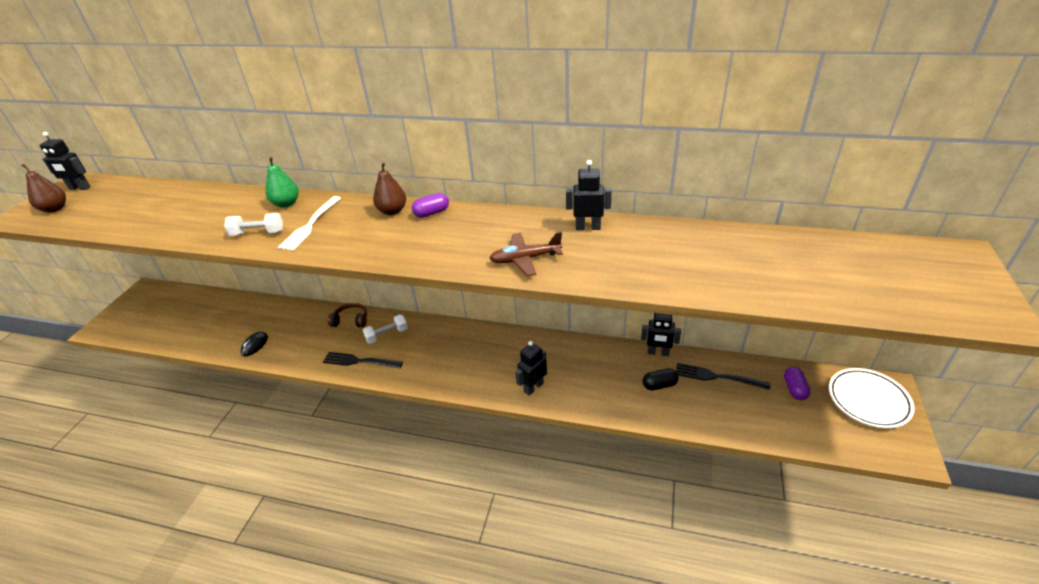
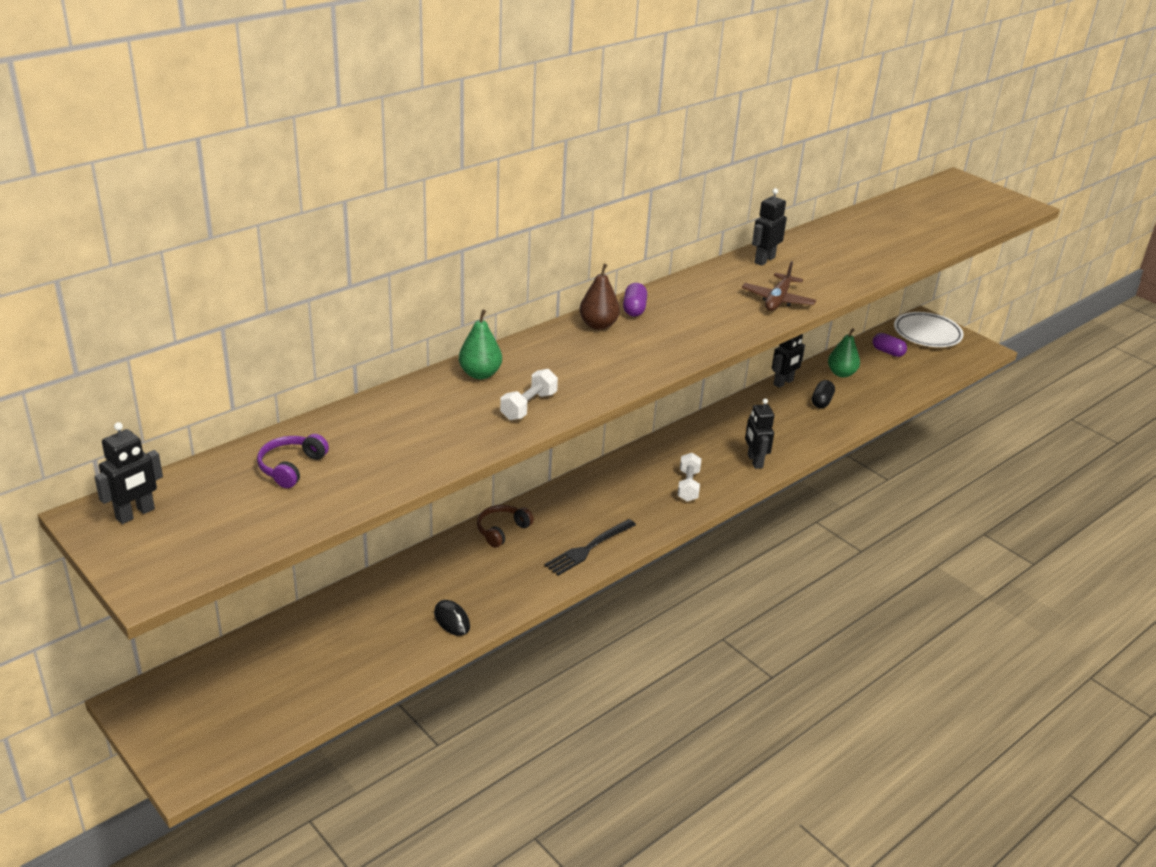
camera: 60 degrees left, 5 degrees down
(55, 209) = (184, 543): brown pear -> none
(141, 201) = (291, 467): none -> purple headphones
(310, 225) = (558, 373): white fork -> none
(387, 335) = (565, 515): white dumbbell -> white dumbbell (688, 486)
(717, 377) = (841, 373): black fork -> green pear

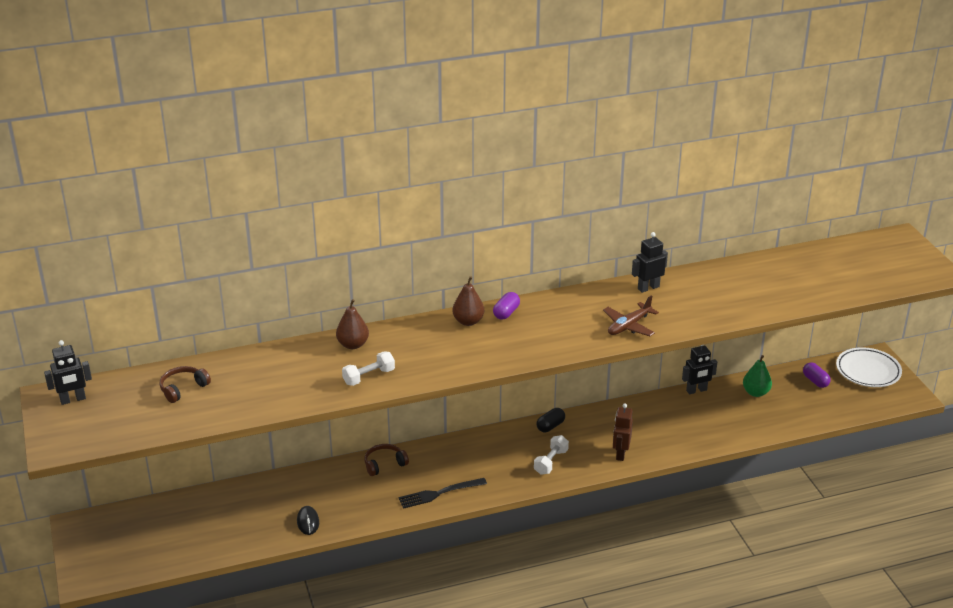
camera: 25 degrees right, 0 degrees up
(291, 467) = (183, 388): purple headphones -> brown headphones
(480, 374) = (353, 345): green pear -> brown pear
(754, 461) = (620, 453): black robot -> brown robot
(821, 401) = (718, 414): black capsule -> black capsule (550, 426)

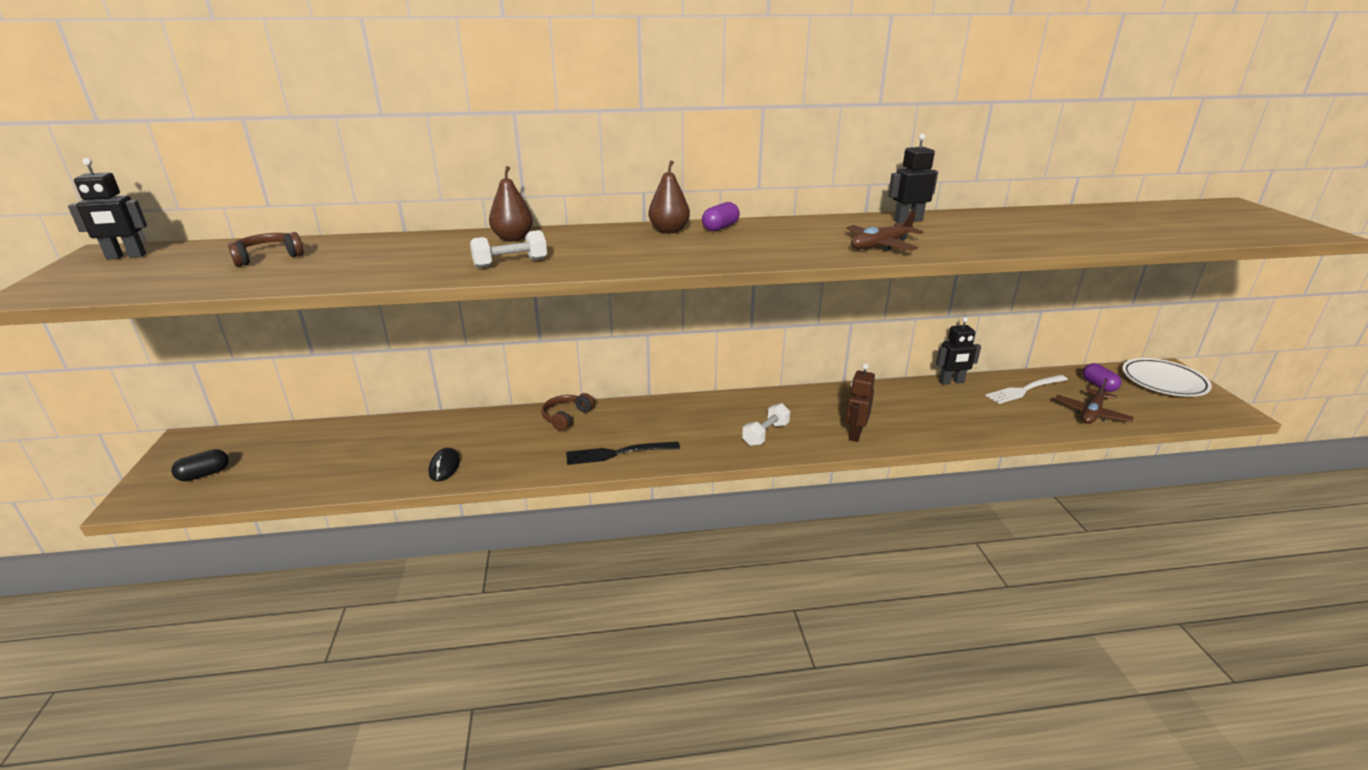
camera: 10 degrees right, 5 degrees down
(384, 464) = (566, 417): brown headphones -> brown headphones turned 45 degrees counterclockwise
(550, 426) = (772, 399): black capsule -> black capsule (204, 474)
(755, 392) = (1025, 390): green pear -> white fork
(804, 412) = (1091, 413): none -> brown plane

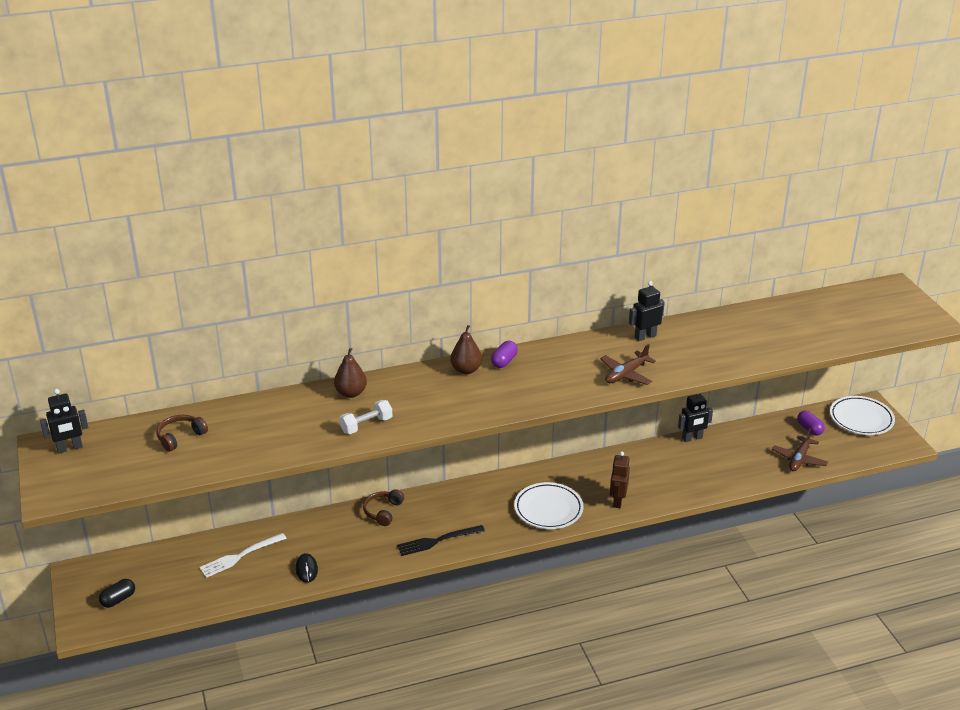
camera: 10 degrees left, 5 degrees up
(766, 434) = (548, 509): white dumbbell -> white plate
(1025, 390) = (750, 440): white fork -> white fork (240, 556)

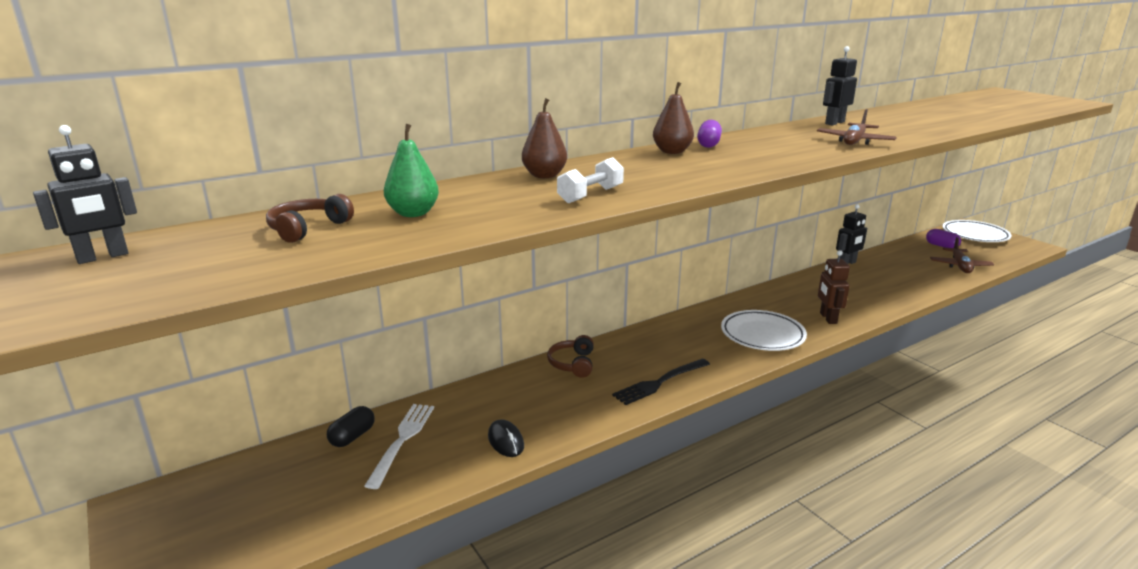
camera: 15 degrees left, 10 degrees down
(118, 599) = (214, 533): black capsule -> black capsule (352, 437)
(240, 556) = (402, 440): white fork -> white fork turned 150 degrees clockwise
(245, 430) = (413, 213): none -> green pear

